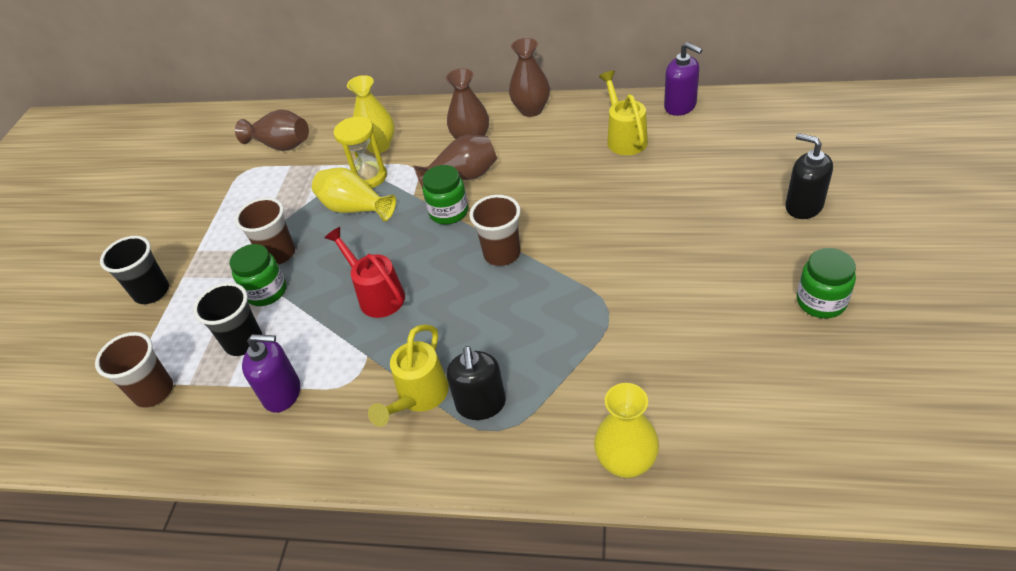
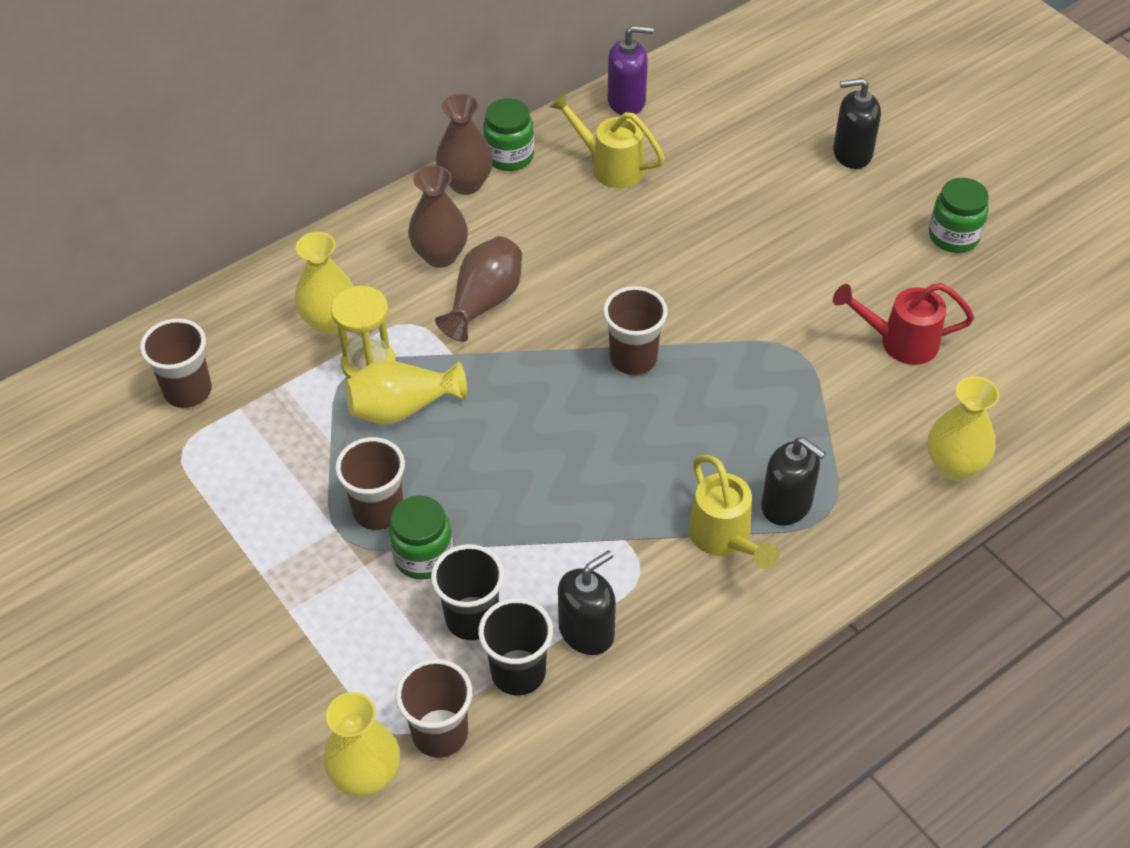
camera: 50 degrees left, 5 degrees up
(101, 386) = (366, 776): none -> yellow vase
(152, 292) = (273, 651): black cup -> black cup (518, 673)
(281, 145) = (188, 391): brown vase -> brown cup
(282, 393) = (586, 631): purple soap dispenser -> black soap dispenser
(377, 295) = (556, 478): red watering can -> red watering can (900, 342)
(449, 212) = (520, 349): green jar -> green jar (509, 156)

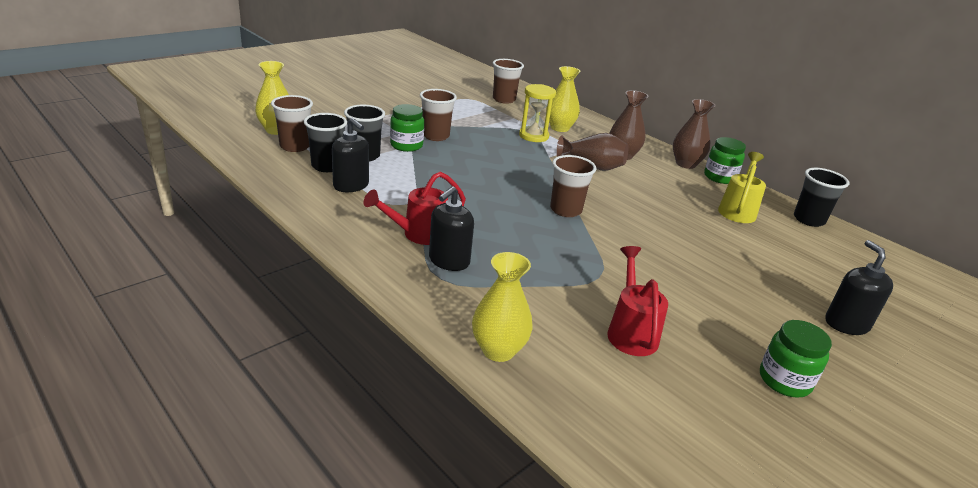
camera: 80 degrees right, 20 degrees down
(402, 408) = (505, 143): yellow vase -> none
(627, 101) = (808, 220): purple soap dispenser -> black cup
(724, 538) = (418, 234): yellow watering can -> red watering can

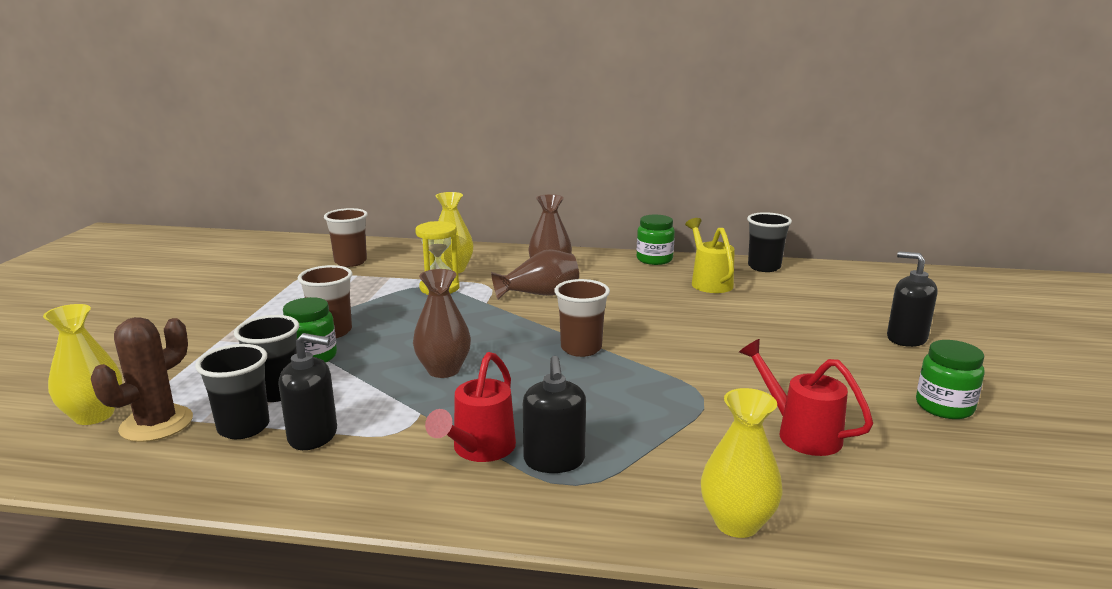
camera: 35 degrees left, 10 degrees down
(295, 146) = (156, 424): brown cup -> brown cactus
(685, 164) = (612, 259): brown vase -> brown vase (443, 370)

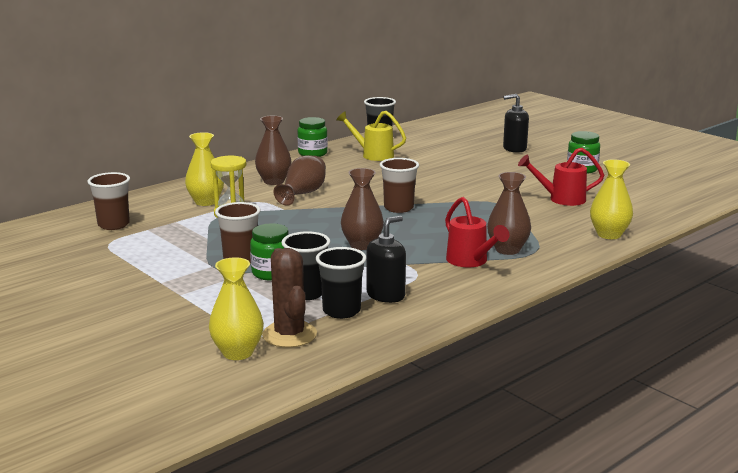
camera: 50 degrees left, 0 degrees up
(554, 461) = (507, 250): black soap dispenser -> brown vase

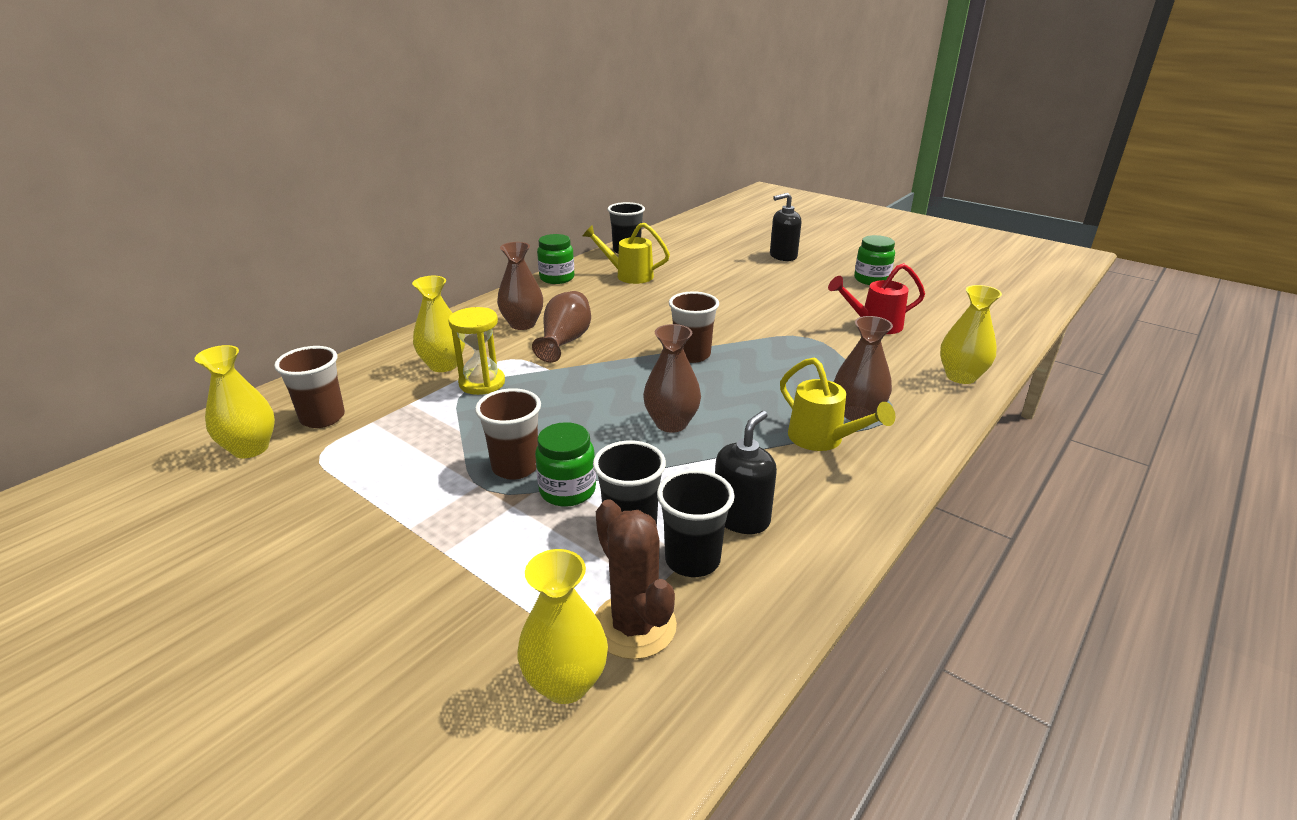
camera: 10 degrees left, 10 degrees up
(63, 237) = (250, 448): none -> yellow vase
(470, 261) = (822, 440): red watering can -> yellow watering can

